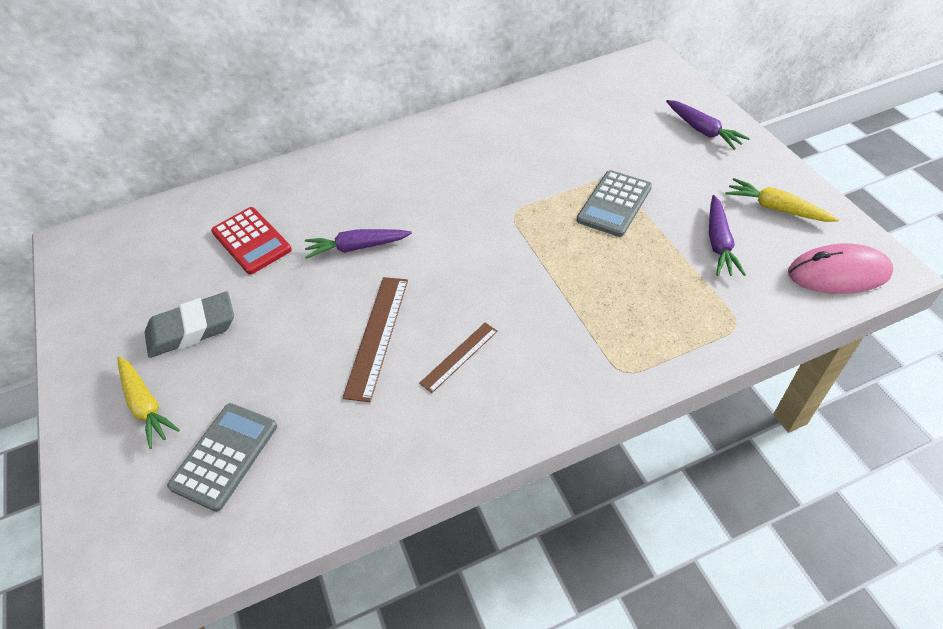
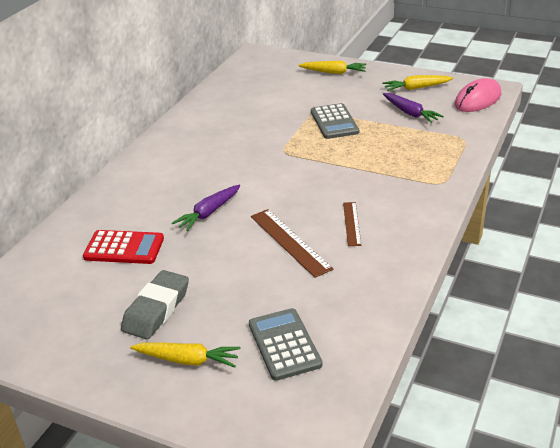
camera: 45 degrees left, 15 degrees down
(703, 130) = (333, 72): purple carrot -> yellow carrot

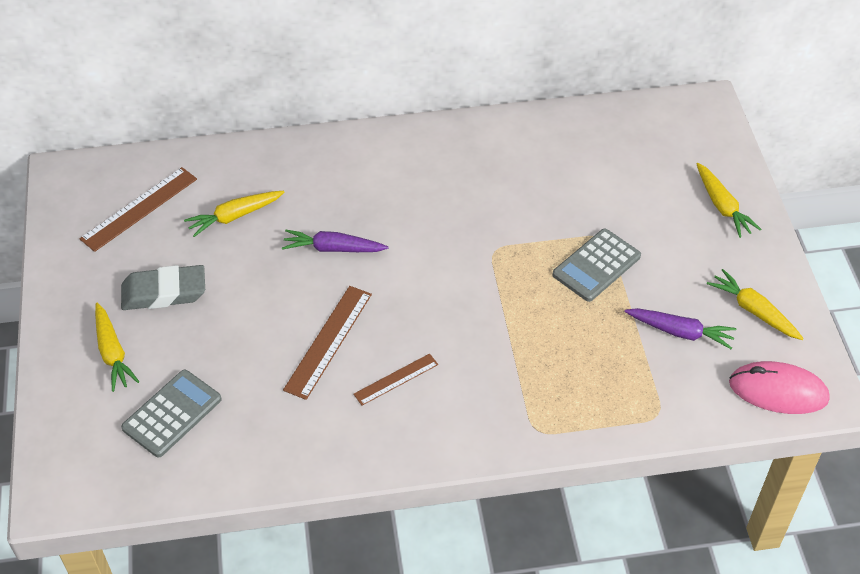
camera: 55 degrees right, 15 degrees up
(53, 295) = (139, 209): none -> brown ruler
(124, 248) = (235, 216): red calculator -> yellow carrot
(410, 113) = (680, 332): purple carrot -> purple carrot turned 90 degrees counterclockwise

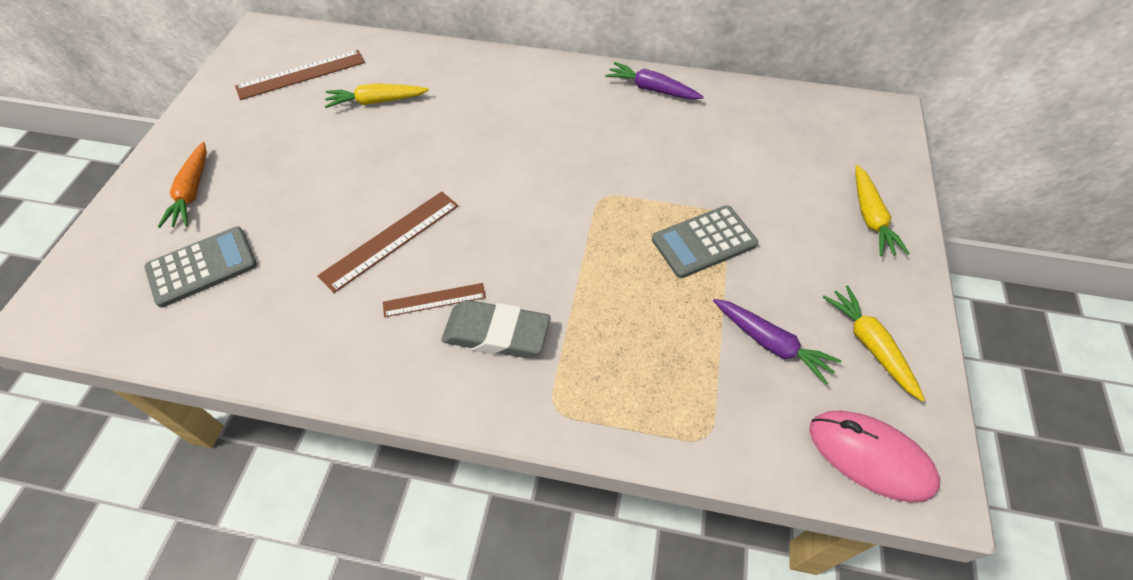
camera: 20 degrees right, 5 degrees up
(113, 352) = (192, 192): yellow carrot -> orange carrot
(164, 293) = (273, 151): grey eraser -> grey eraser (496, 334)
(333, 249) = (447, 153): purple carrot -> purple carrot (652, 89)

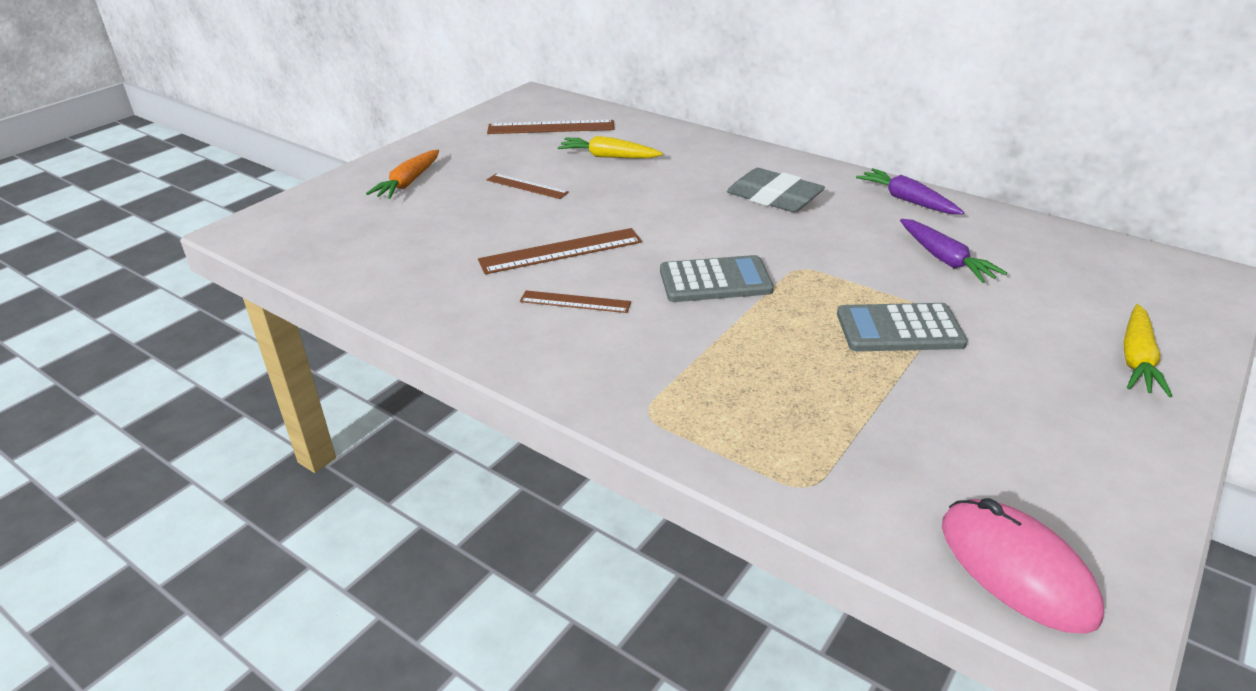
camera: 25 degrees right, 20 degrees down
(202, 267) = (384, 231): grey calculator -> grey calculator (715, 281)
(317, 163) = (527, 186): none -> brown ruler
(496, 334) = (621, 341): grey eraser -> grey eraser (774, 198)
(771, 343) = (936, 432): purple carrot -> purple carrot (945, 259)
(870, 345) = (1073, 470): yellow carrot -> none

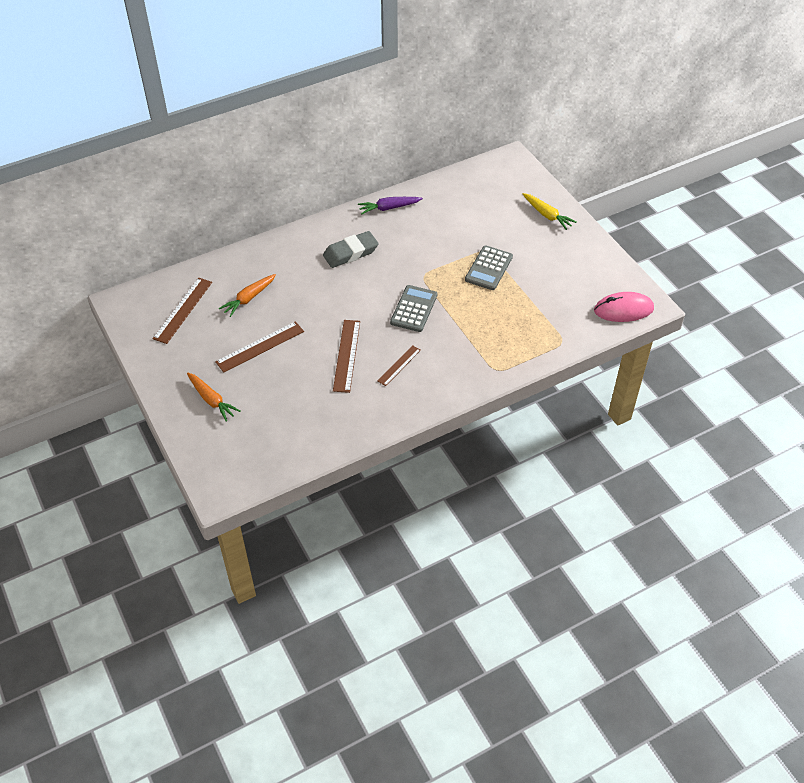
camera: 65 degrees left, 15 degrees up
(527, 186) = (260, 346): brown ruler -> brown ruler, size x1.62
(608, 157) = (249, 298): yellow carrot -> orange carrot
(945, 259) = (448, 225): purple carrot -> none

